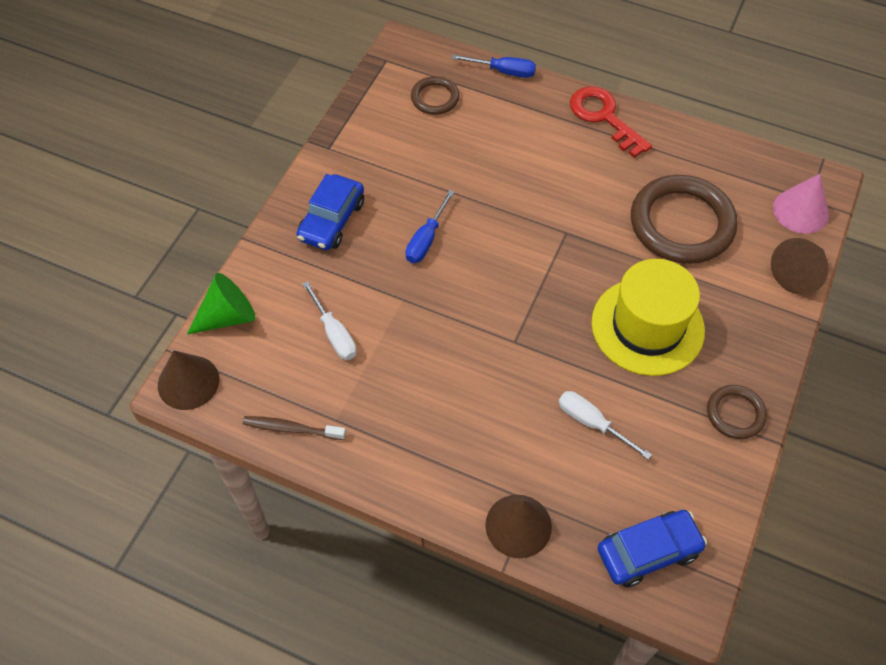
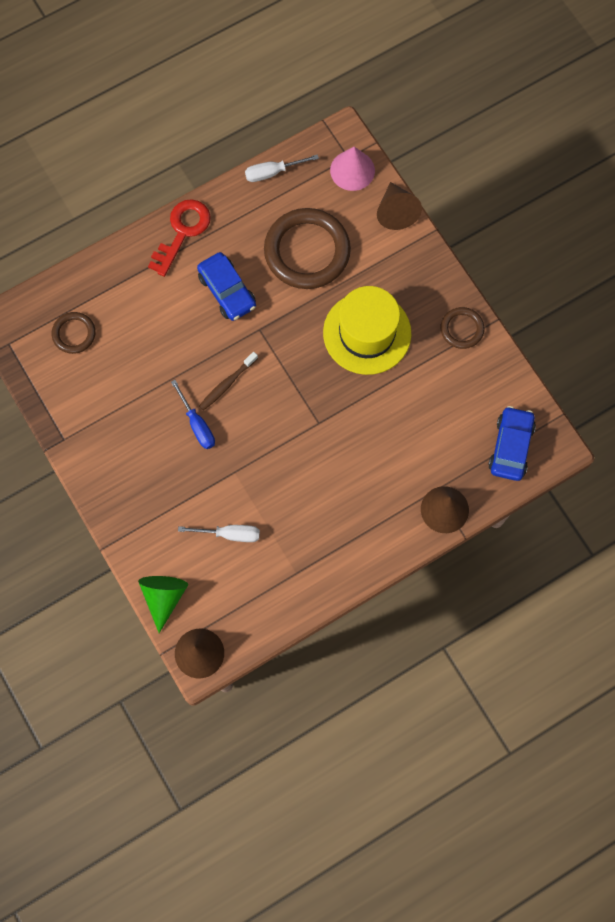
camera: 55 degrees left, 15 degrees up
(292, 429) = (283, 605): brown toothbrush -> brown toothbrush (227, 383)
(331, 220) = (133, 478): blue car -> blue car (227, 291)
(503, 71) = (86, 268): blue screwdriver -> none
(592, 423) = (409, 417): white screwdriver -> white screwdriver (272, 172)
(604, 117) = (182, 232): red key -> red key turned 120 degrees clockwise

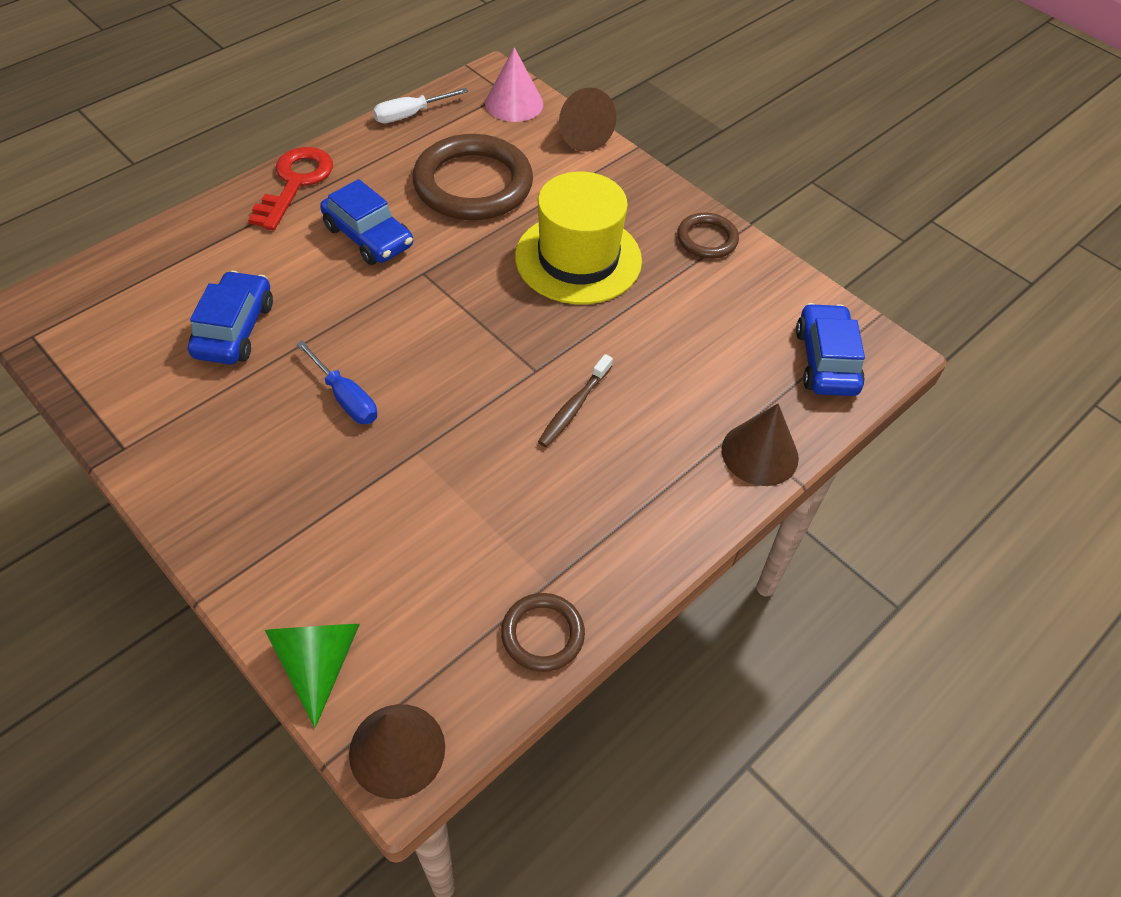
camera: 15 degrees left, 20 degrees down
(74, 334) = (139, 311): brown ring -> brown ring (542, 634)
(133, 358) = (234, 329): none -> blue car
(227, 383) = (386, 341): brown toothbrush -> brown toothbrush (574, 406)
(230, 534) = (423, 542): white screwdriver -> none

